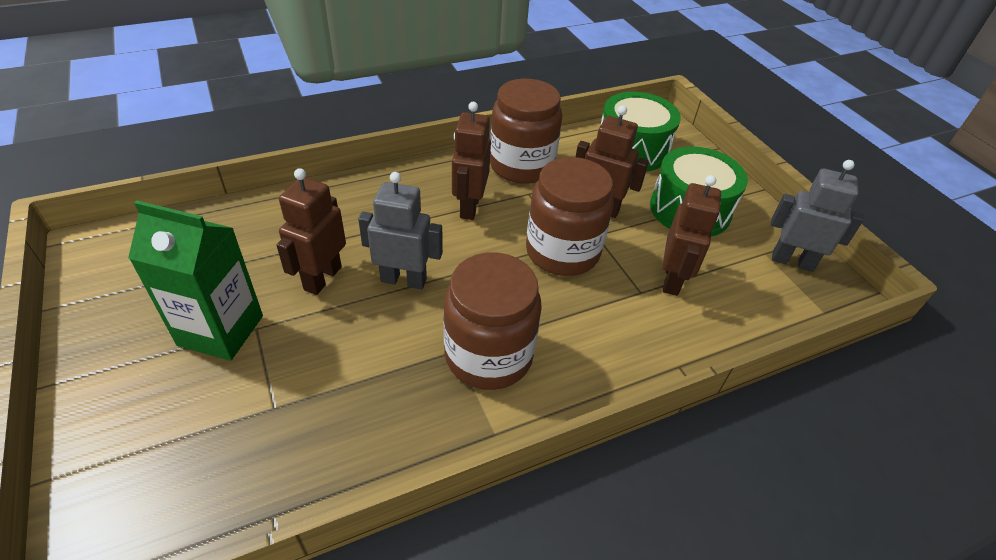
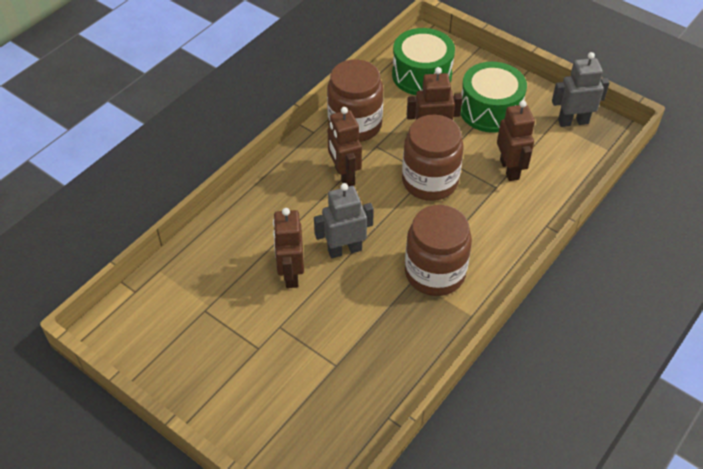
camera: 25 degrees left, 5 degrees up
(221, 330) = (259, 339): green carton -> none

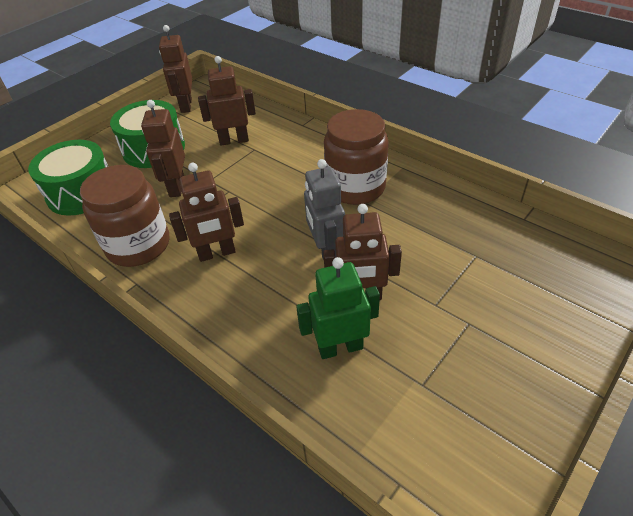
camera: 85 degrees left, 5 degrees down
(242, 260) = (340, 347): none -> green robot
(430, 181) = (239, 189): brown jar -> none
(573, 121) = (186, 105): grey robot -> brown robot

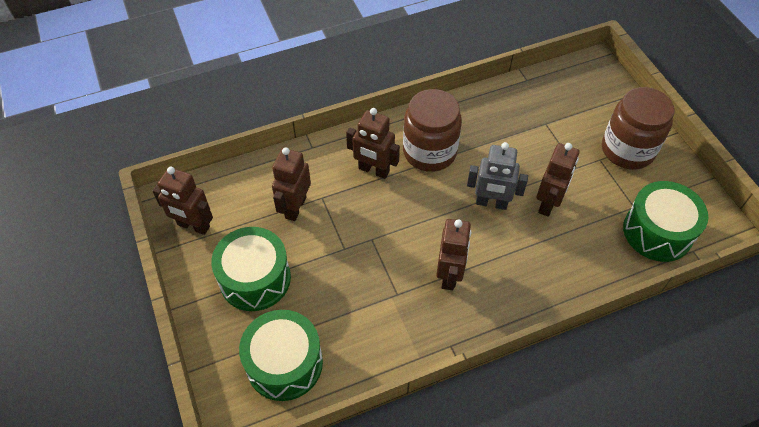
camera: 65 degrees left, 10 degrees up
(138, 245) = (402, 331): brown jar -> brown jar (627, 150)
(176, 187) = (336, 277): brown robot -> brown robot (373, 170)
(340, 347) = (586, 235): green robot -> none
(400, 425) = (657, 232): none -> green drum

